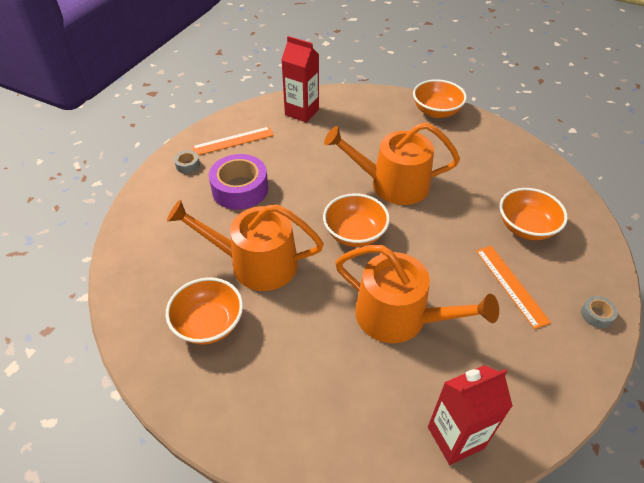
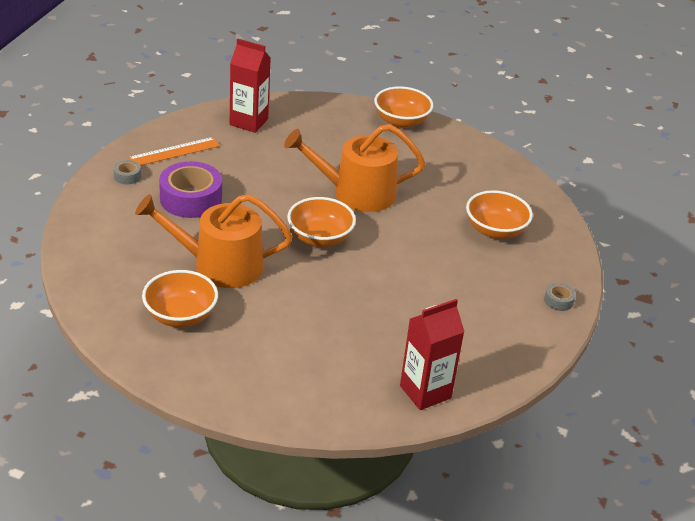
camera: 10 degrees left, 10 degrees down
(400, 317) = (370, 306): orange watering can -> none
(511, 285) = (478, 279): orange ruler -> none

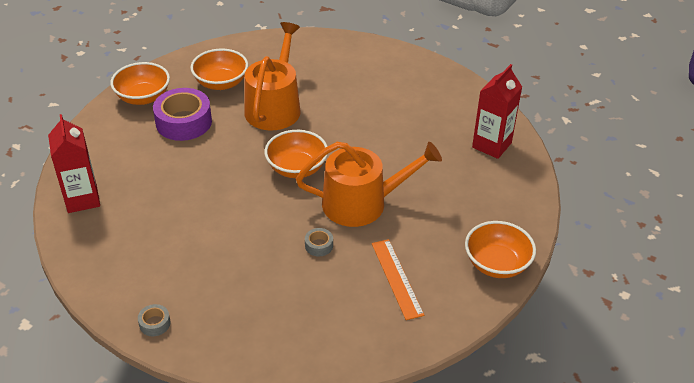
camera: 105 degrees right, 5 degrees up
(127, 176) = (404, 68): grey tape -> grey tape (319, 245)
(174, 152) = (440, 95): orange ruler -> orange ruler (397, 278)
(191, 199) = (367, 99): purple tape -> purple tape (184, 122)
(356, 193) = (362, 203): orange watering can -> orange watering can turned 75 degrees clockwise
(495, 230) = (280, 300): orange bowl -> orange bowl (143, 97)

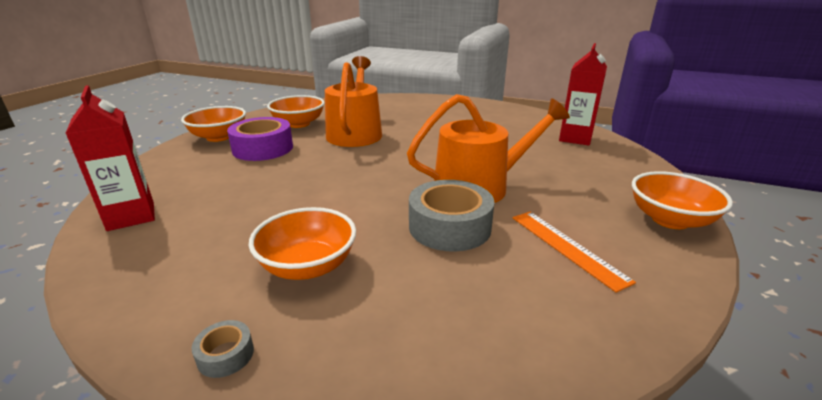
camera: 10 degrees left, 15 degrees down
(297, 168) = (394, 168): orange bowl -> orange bowl (308, 266)
(319, 245) = (449, 227): grey tape -> grey tape, size x2.26

